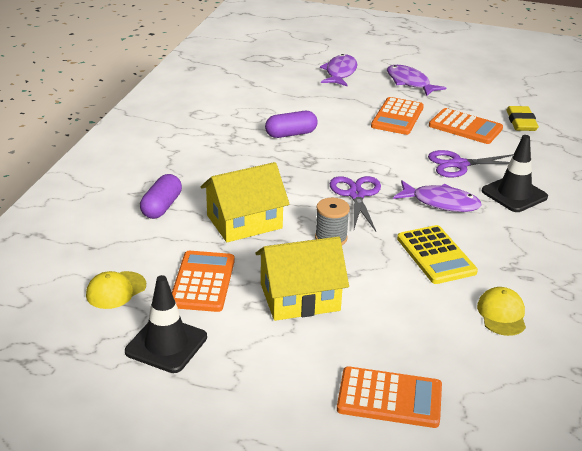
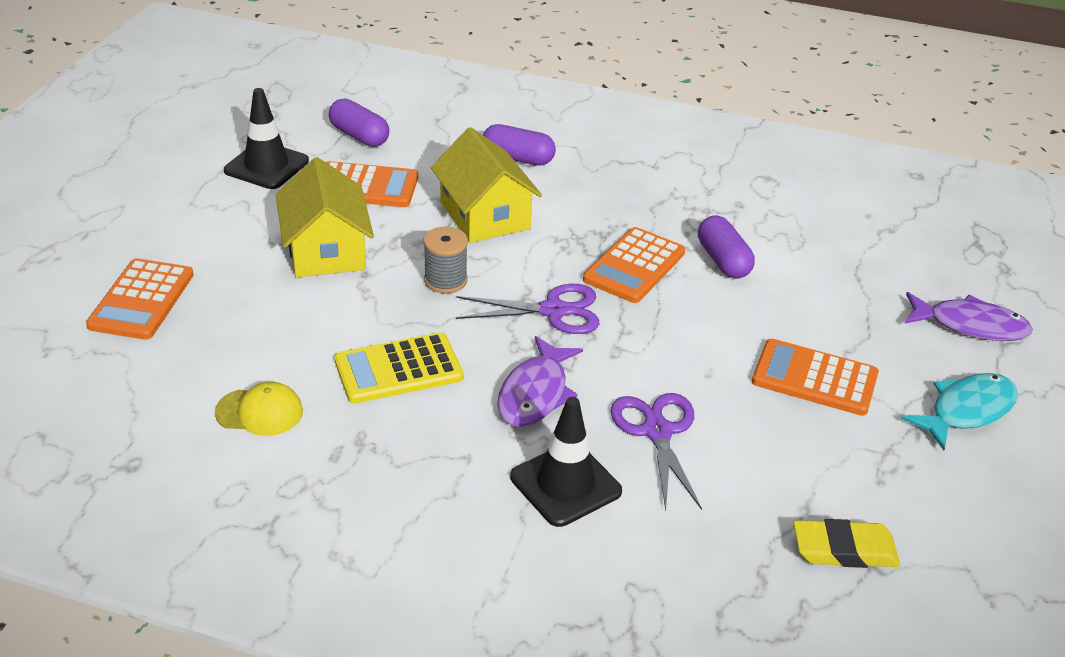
camera: 90 degrees right, 5 degrees up
(116, 290) = (359, 136): yellow cap -> purple capsule
(409, 82) = (967, 410): purple fish -> turquoise fish
(465, 127) = (799, 461): orange calculator -> orange calculator (634, 266)

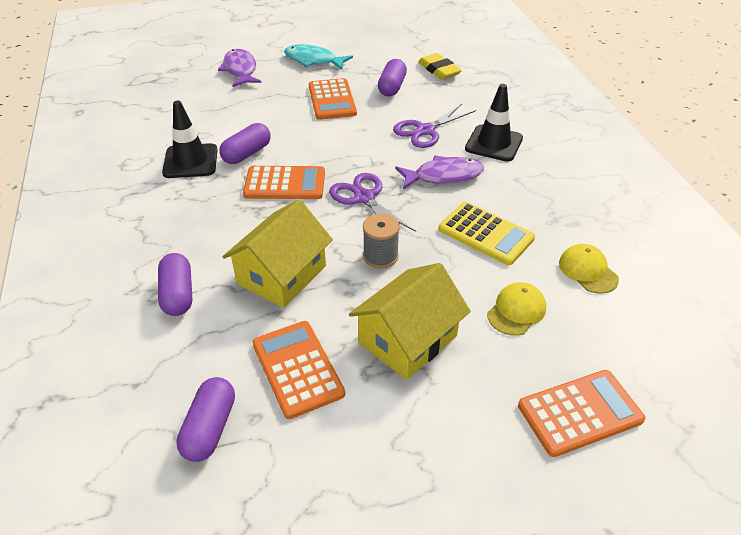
camera: 120 degrees left, 5 degrees up
(266, 166) = (322, 470): black traffic cone -> black traffic cone (190, 161)
(276, 328) = (516, 311): none -> yellow cap
(815, 459) = (392, 87): none -> purple capsule

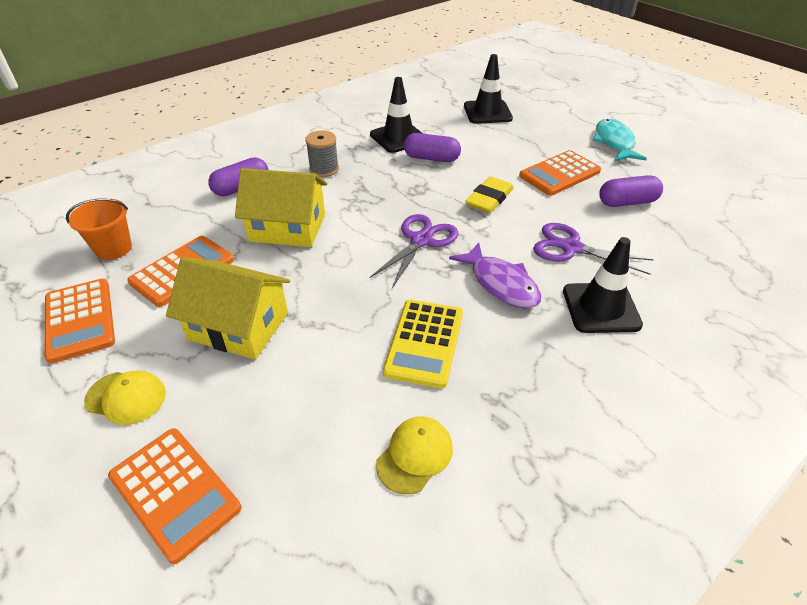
camera: 65 degrees right, 0 degrees up
(202, 98) = (487, 112): none -> black traffic cone
(209, 428) = (113, 248): purple capsule -> orange bucket
(240, 70) = (550, 113): purple fish -> none
(285, 184) = (406, 190): orange calculator -> orange calculator (80, 320)
(380, 256) = (342, 276): grey spool -> grey spool (324, 169)
(439, 70) = (705, 224): yellow eraser -> yellow eraser (489, 199)
(516, 311) = (311, 399): yellow cap -> yellow cap (126, 397)

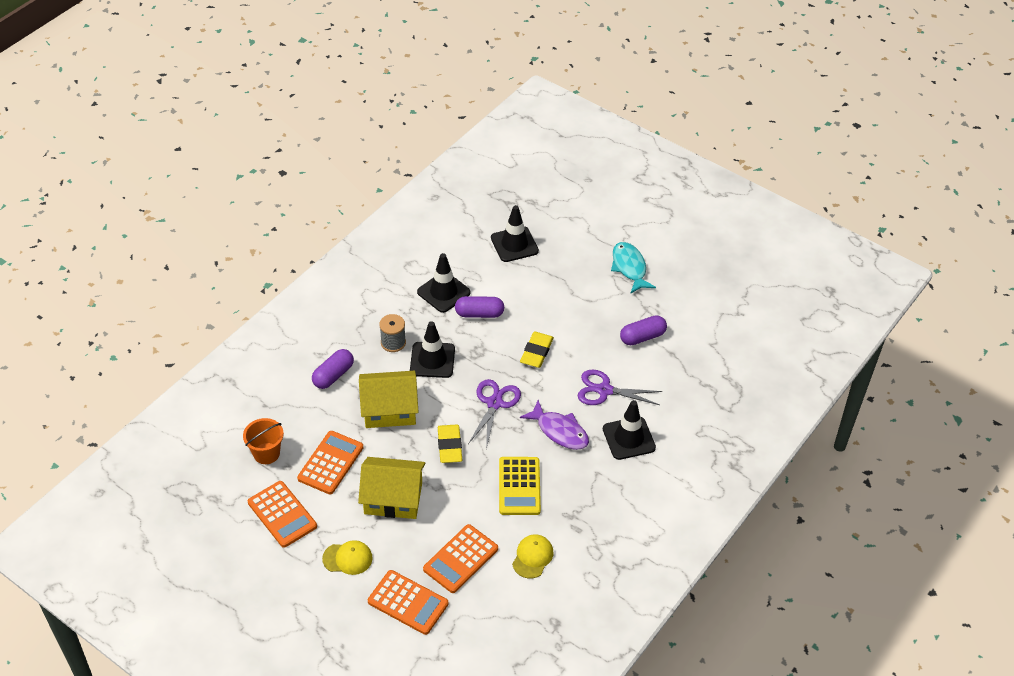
camera: 15 degrees left, 5 degrees up
(344, 277) = (449, 446): none -> yellow eraser
(361, 189) = (432, 360): none -> black traffic cone
(559, 174) = (588, 314): orange calculator -> orange calculator (461, 559)

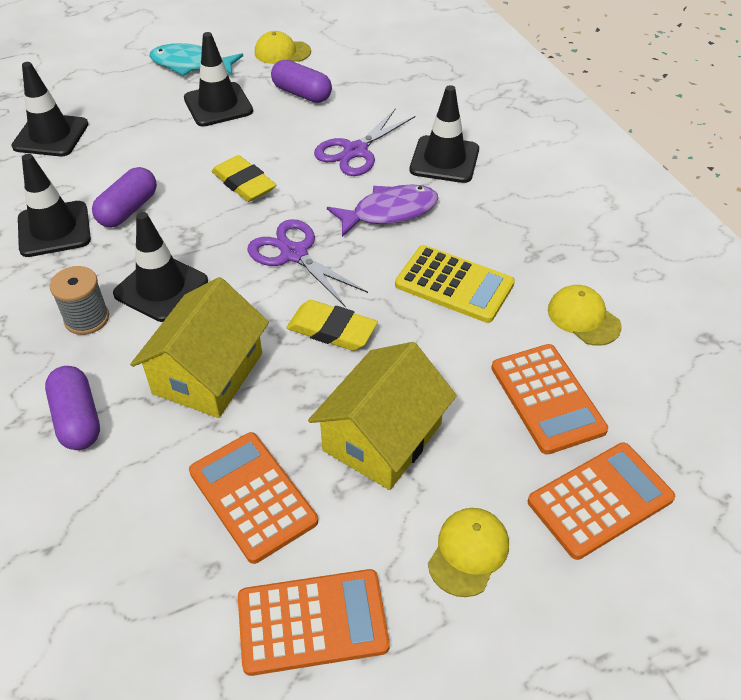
camera: 60 degrees left, 0 degrees up
(266, 453) = (157, 592): orange bucket -> none
(599, 302) = (218, 105): none -> black traffic cone
(642, 337) = (302, 93): purple capsule -> purple capsule turned 60 degrees counterclockwise
(680, 305) = (282, 52): none -> yellow cap

